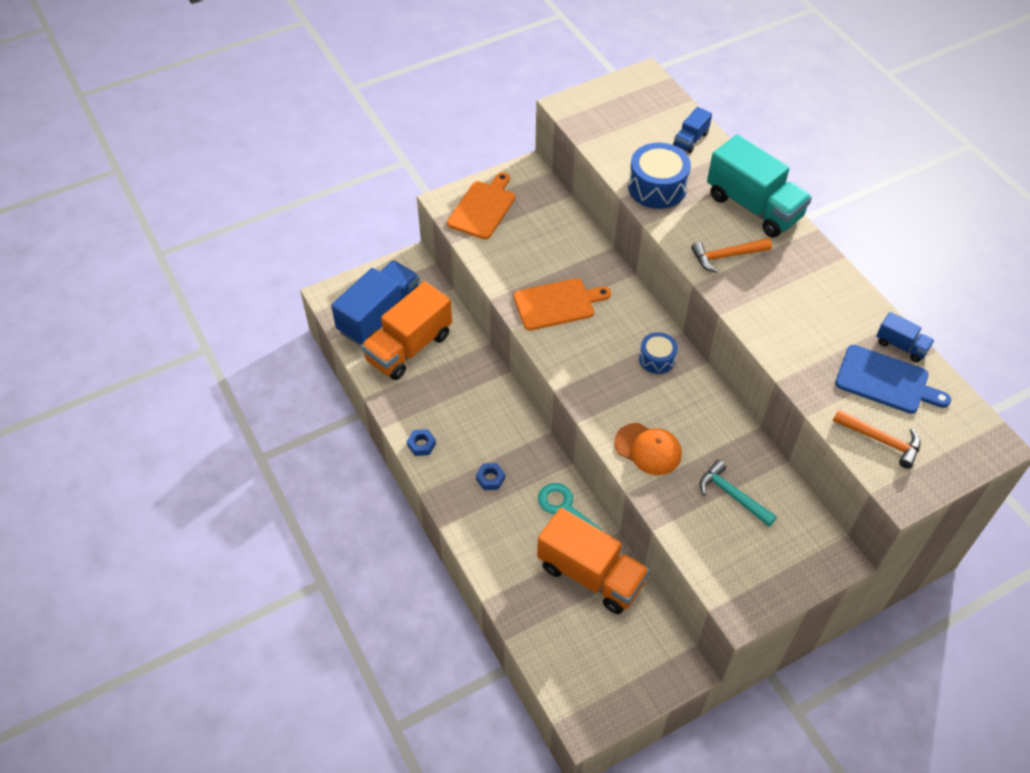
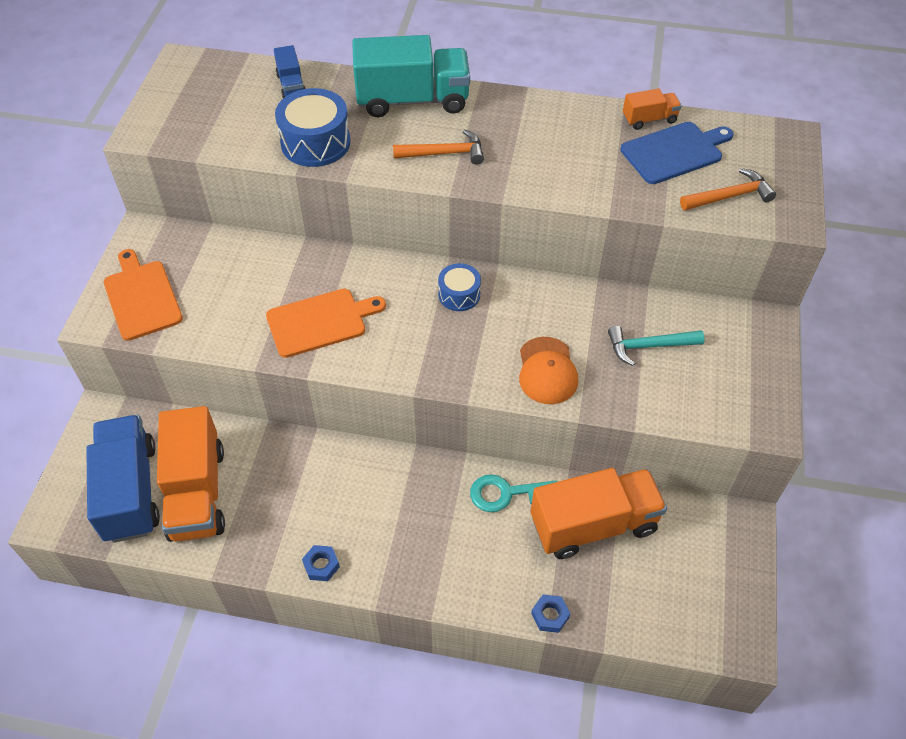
camera: 50 degrees left, 0 degrees up
(490, 478) = (418, 532): blue nut -> blue nut (550, 615)
(557, 304) = (320, 322): orange cutting board -> orange cutting board turned 45 degrees clockwise
(648, 449) = (547, 371): orange cap -> orange cap turned 105 degrees clockwise
(726, 256) = (444, 153): orange hammer -> orange hammer turned 120 degrees counterclockwise
(901, 346) = (649, 119): blue truck -> orange truck

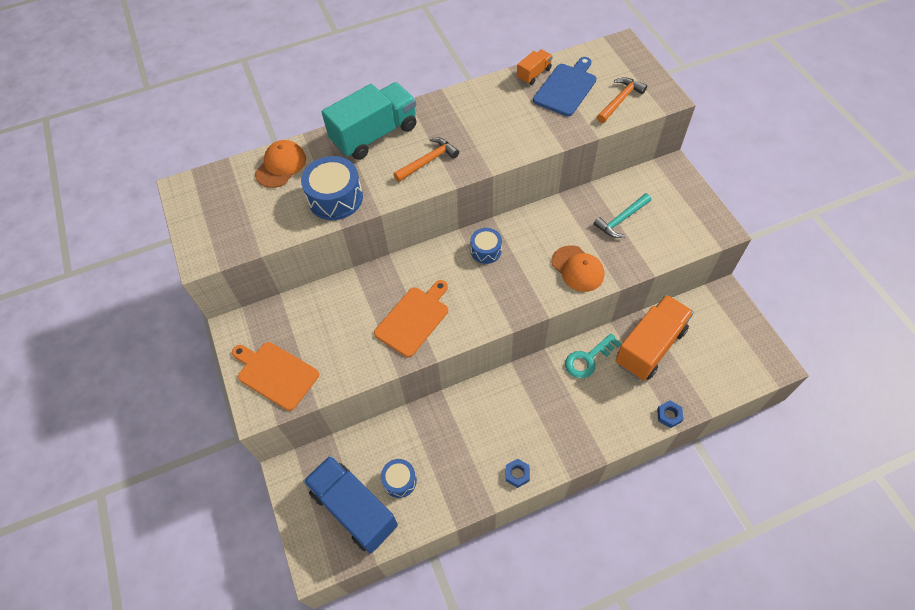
camera: 30 degrees left, 5 degrees up
(197, 492) = (399, 481): orange truck -> blue drum
(291, 85) = (281, 166): blue truck -> orange cap

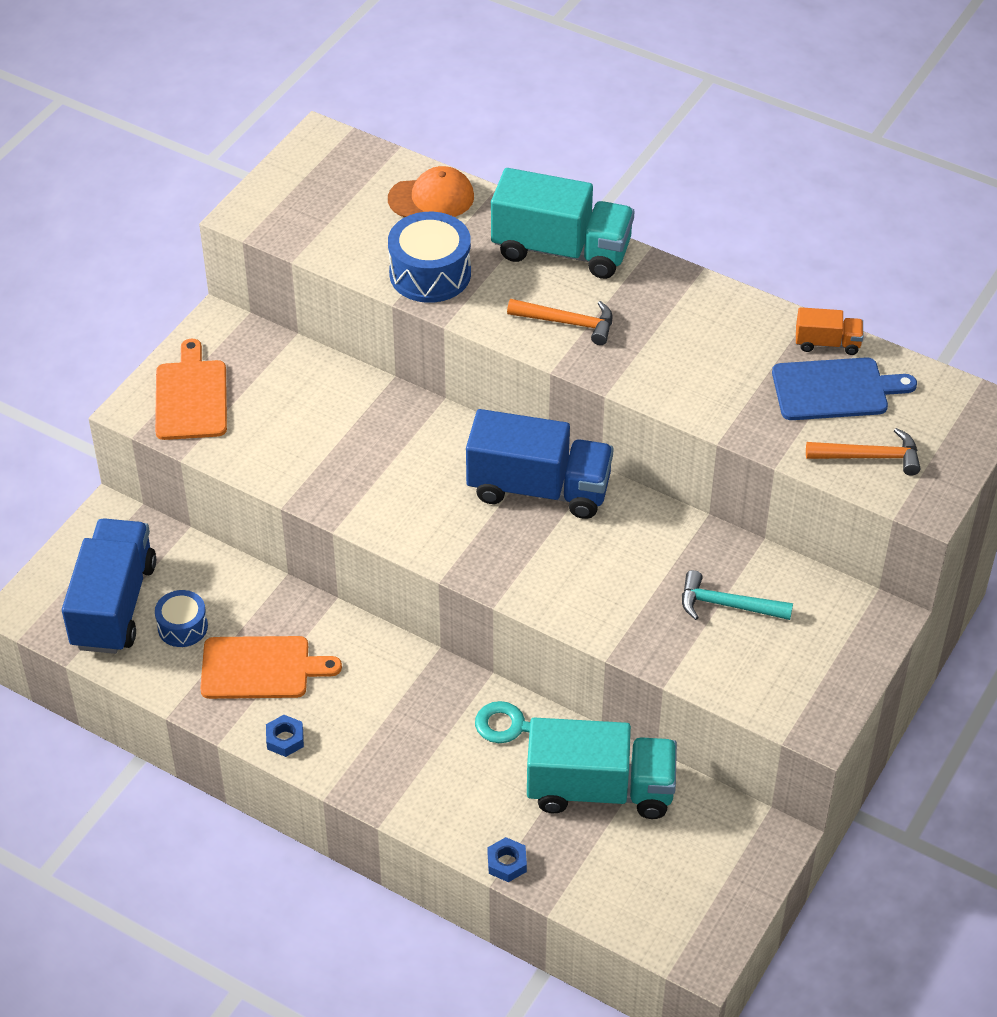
camera: 50 degrees right, 10 degrees down
(413, 319) = (372, 476): orange cutting board -> orange cutting board (261, 668)
(486, 250) = (539, 489): blue drum -> blue truck
(577, 269) = (597, 598): orange cap -> none
(650, 346) = (600, 790): orange truck -> turquoise truck

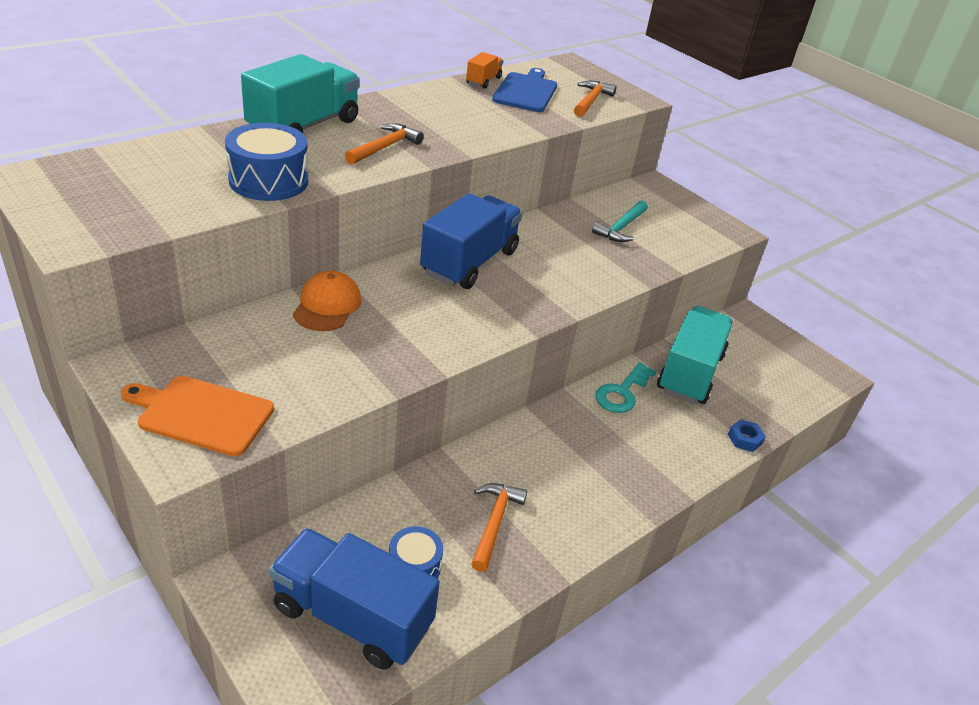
camera: 75 degrees left, 10 degrees down
(261, 668) = (494, 523): orange cutting board -> orange hammer
(285, 739) = (583, 531): blue nut -> none
(431, 198) = (177, 153): orange cap -> orange cap (327, 305)

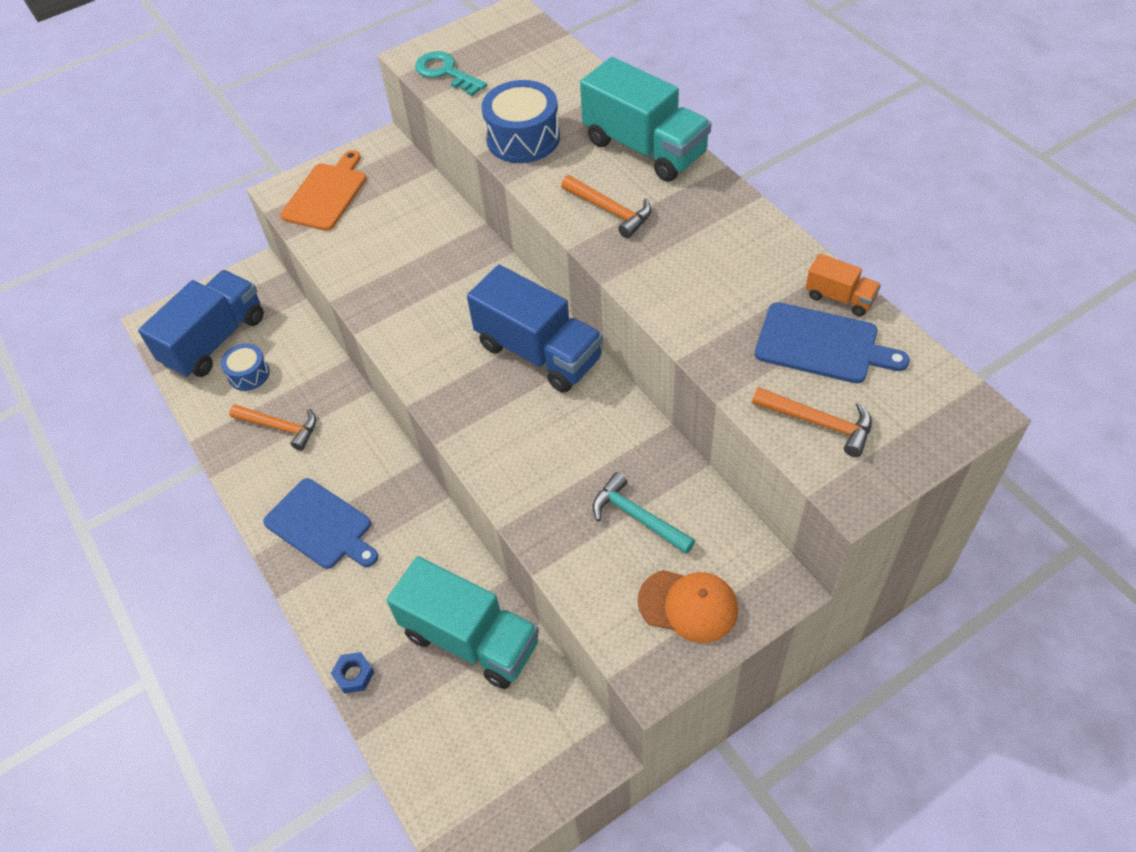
camera: 105 degrees right, 15 degrees up
(327, 305) = (459, 248): orange cap -> orange cap (688, 605)
(611, 474) = (321, 525): none -> blue cutting board
(622, 392) = (438, 555): turquoise key -> turquoise key (446, 72)

